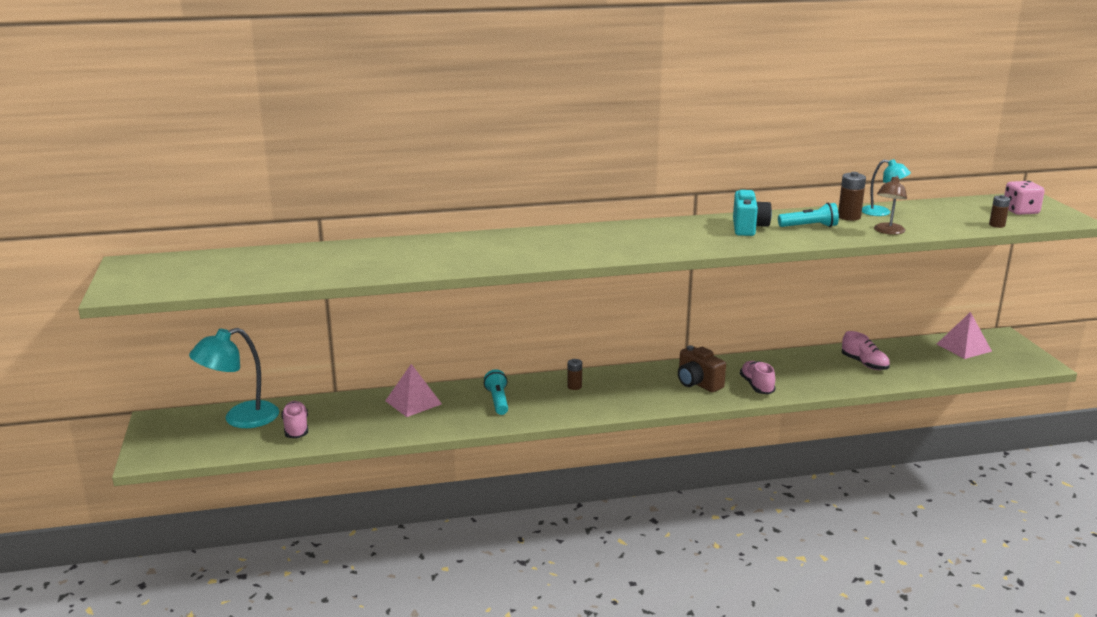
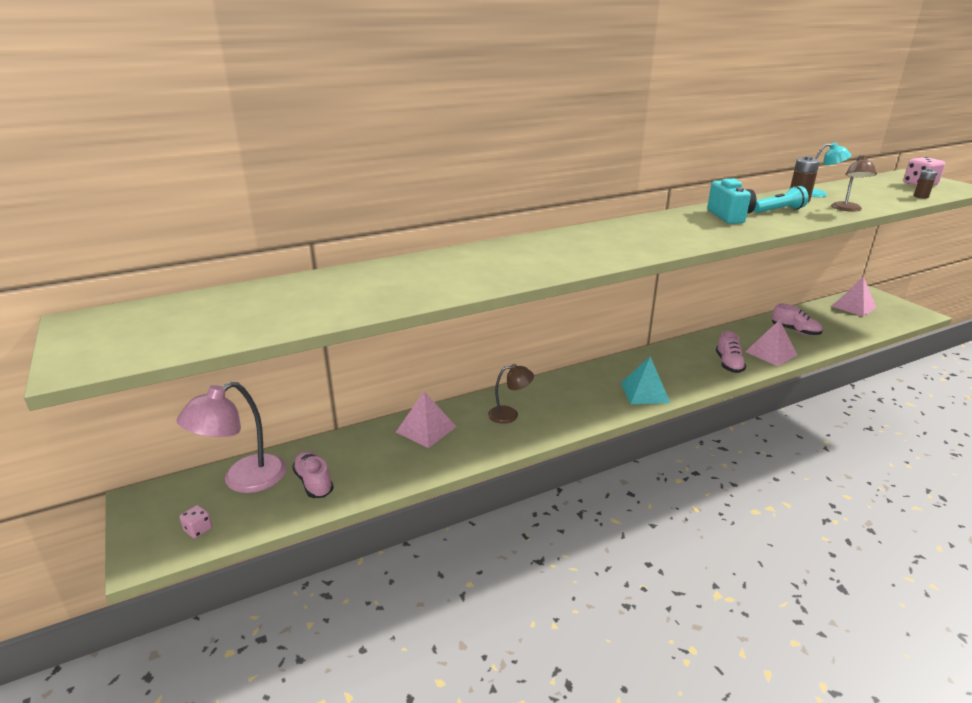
camera: 15 degrees left, 5 degrees up
(192, 447) = (198, 529): none -> pink dice
(240, 418) = (243, 480): turquoise lamp -> pink lamp
(497, 401) = (509, 414): turquoise flashlight -> brown lamp
(574, 386) = (572, 388): brown battery -> none
(644, 400) = (645, 392): none -> turquoise pyramid
(698, 383) = (678, 369): brown camera -> none
(756, 386) = (728, 364): pink shoe -> pink shoe turned 150 degrees counterclockwise
(814, 382) = (771, 353): none -> pink pyramid

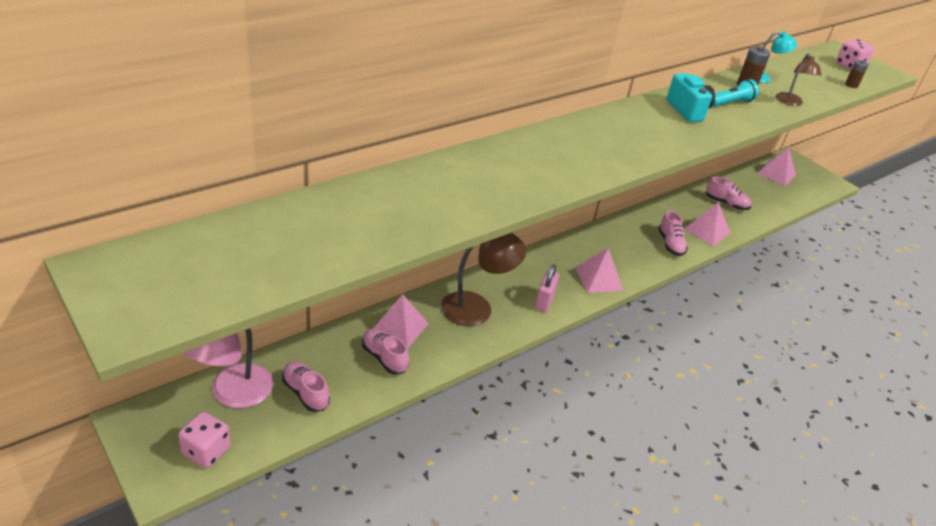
camera: 15 degrees left, 10 degrees up
(198, 529) = (206, 451): pink dice -> pink dice, size x1.71
(402, 455) = (384, 358): none -> pink shoe
(509, 414) = (477, 308): brown lamp -> brown lamp, size x1.72
(582, 411) = (544, 301): none -> pink padlock
(645, 392) = (598, 279): turquoise pyramid -> pink pyramid

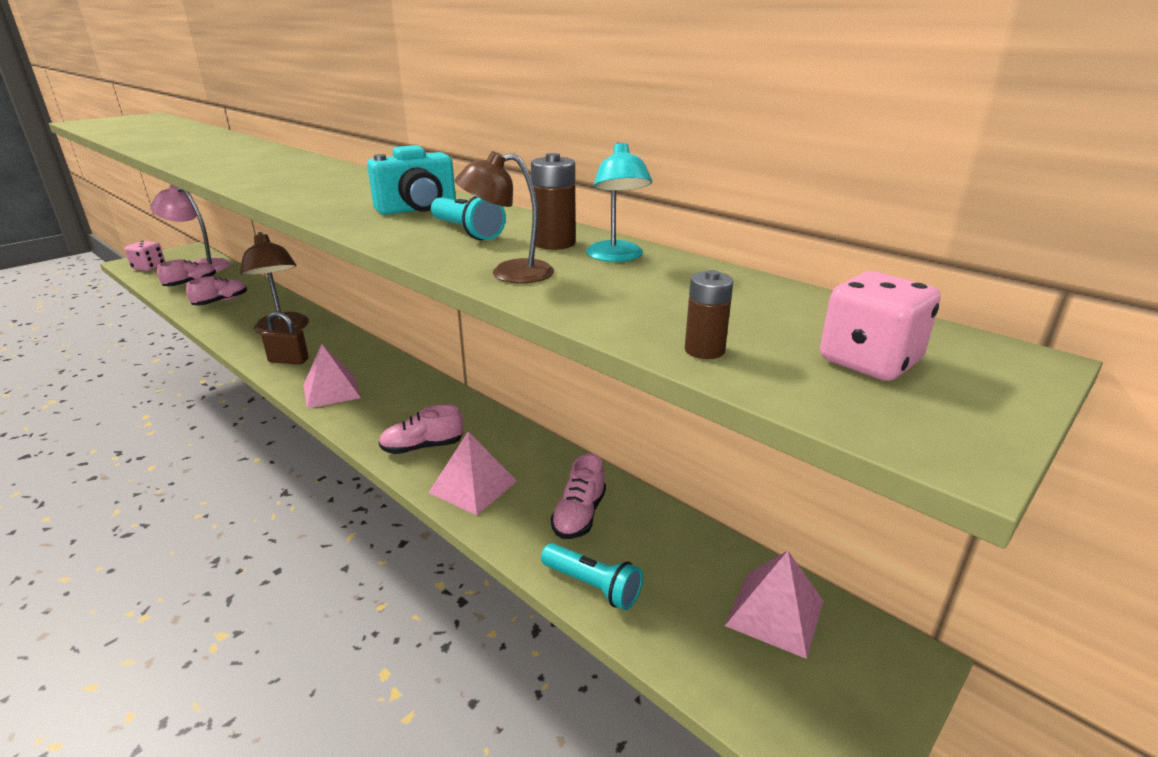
camera: 85 degrees right, 10 degrees down
(399, 327) = (260, 303): pink pyramid -> none
(544, 301) = (288, 360): pink padlock -> brown padlock
(771, 209) = (593, 586): none -> turquoise flashlight

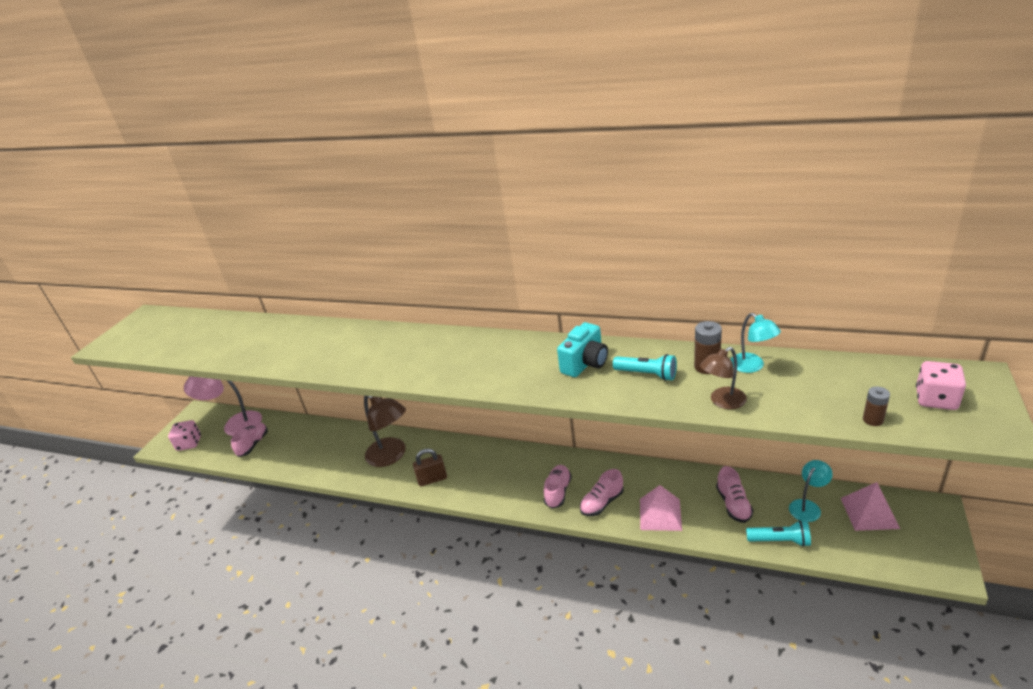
camera: 20 degrees left, 5 degrees up
(221, 301) = (306, 451): pink shoe -> pink shoe (558, 492)
(331, 391) = (494, 489): pink pyramid -> none
(683, 562) = (808, 506): none -> turquoise lamp

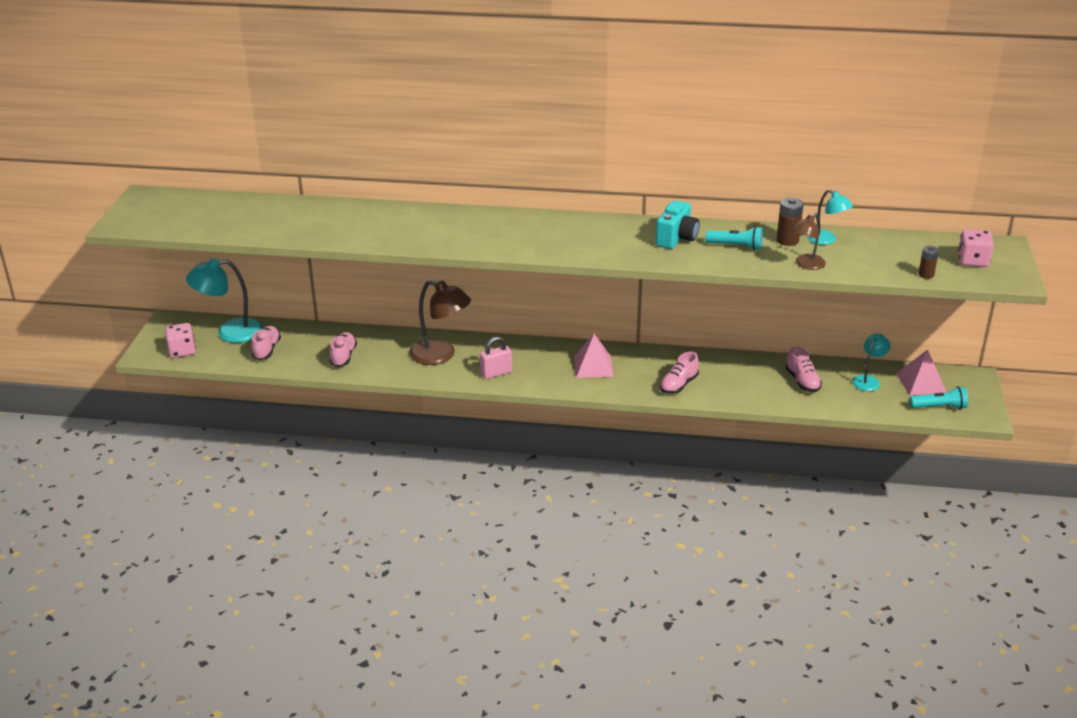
camera: 15 degrees left, 0 degrees up
(235, 424) = (230, 332): pink lamp -> turquoise lamp
(432, 479) = (496, 373): brown padlock -> pink padlock
(558, 492) = (632, 378): pink shoe -> pink shoe (343, 356)
(660, 514) = (736, 391): pink pyramid -> pink pyramid (593, 366)
(780, 540) = (847, 405): turquoise flashlight -> turquoise flashlight (939, 407)

